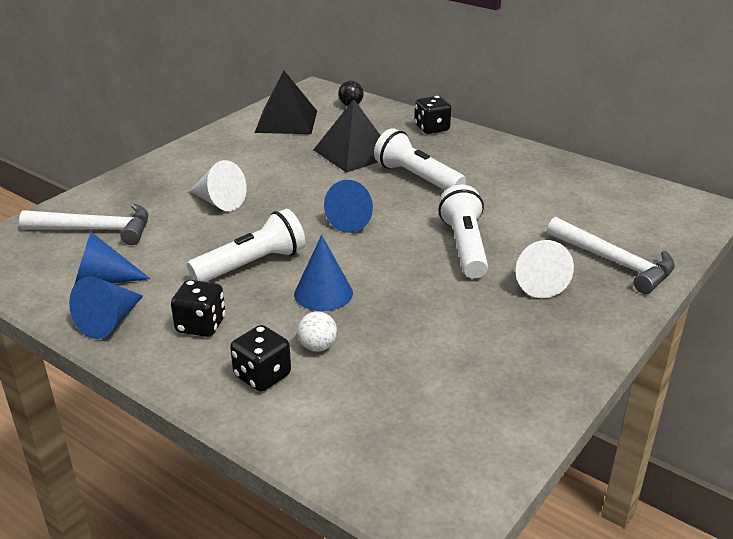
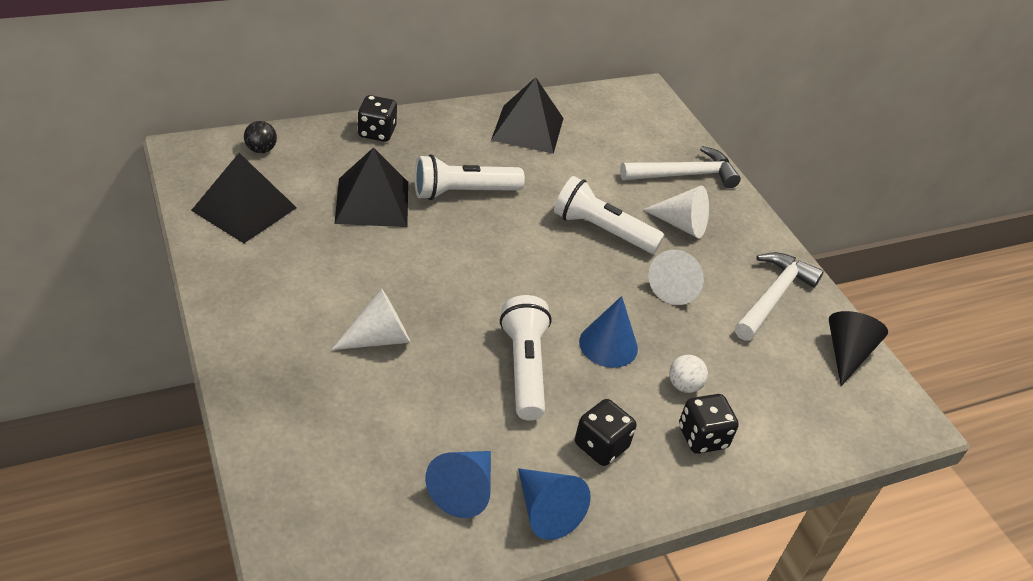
camera: 65 degrees left, 10 degrees up
(95, 230) = (346, 459): white hammer -> white hammer (773, 297)
(354, 220) = (503, 267): blue cone -> none
(443, 305) = (675, 287): none -> white cone
(489, 441) = (846, 354): none -> black cone
(541, 175) = (528, 129): none -> black pyramid

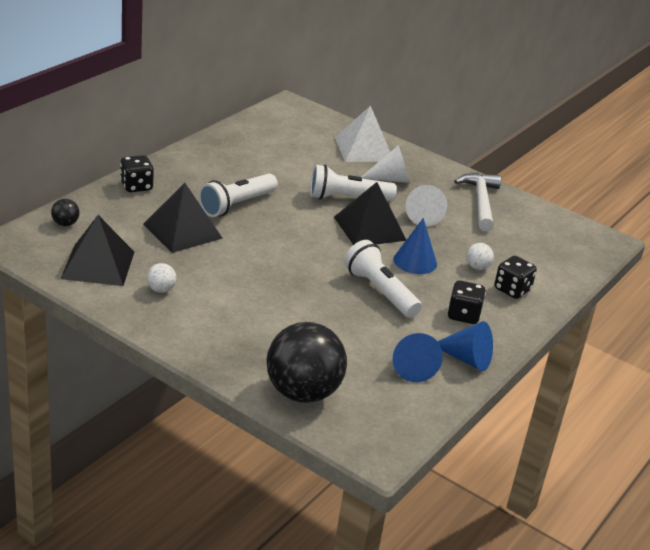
camera: 30 degrees left, 10 degrees down
(277, 263) = (161, 289): none -> white ball
(298, 464) = (302, 393): none -> black ball
(379, 338) = (276, 308): white cone -> none
(528, 129) = (237, 151): black pyramid -> black pyramid (369, 228)
(683, 175) = (364, 149): white hammer -> white pyramid
(846, 354) = (546, 218): black cone -> none

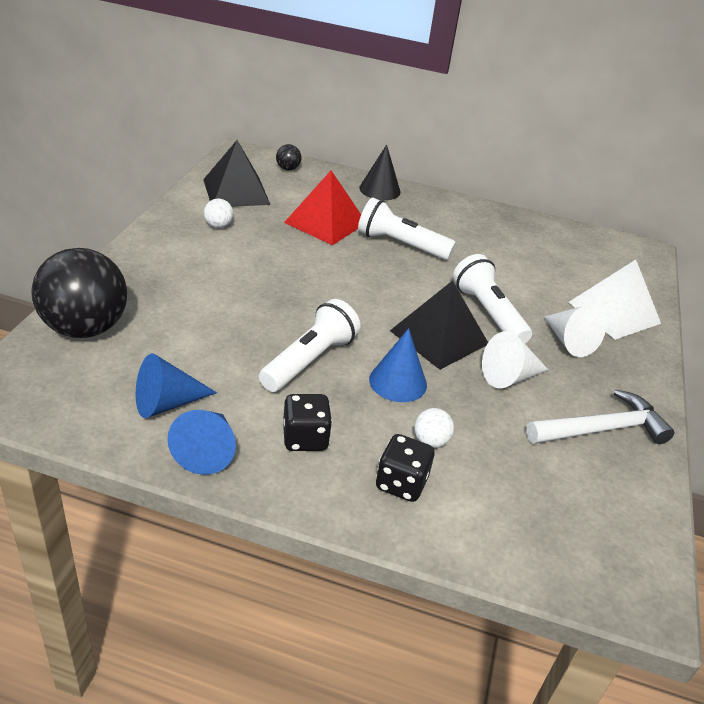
camera: 70 degrees right, 5 degrees up
(136, 186) = (380, 190): black dice -> black cone
(182, 231) = (326, 222): black pyramid -> red pyramid

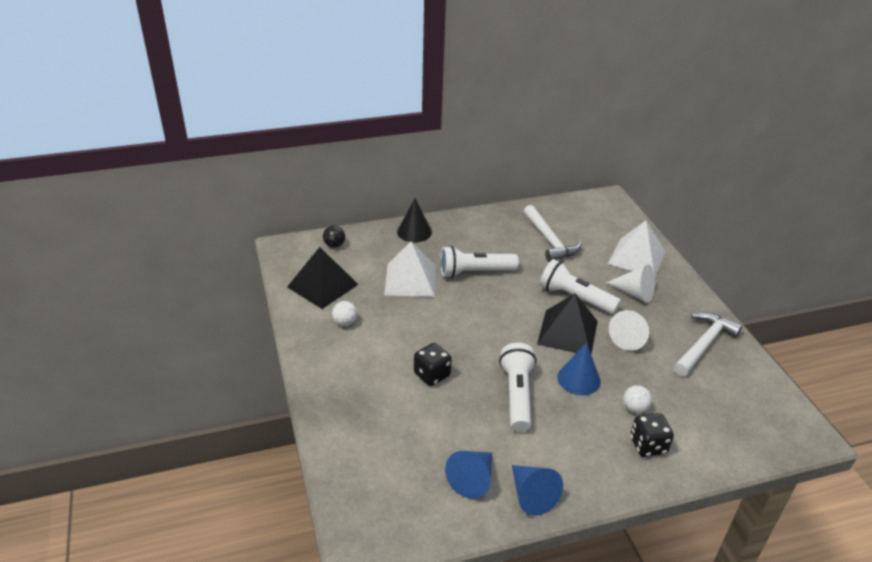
camera: 30 degrees left, 0 degrees up
(85, 328) = (357, 459): black ball -> none
(305, 438) = (572, 450): black dice -> black dice (432, 375)
(326, 222) = (410, 280): red pyramid -> white pyramid
(521, 254) = (549, 240): none -> white hammer

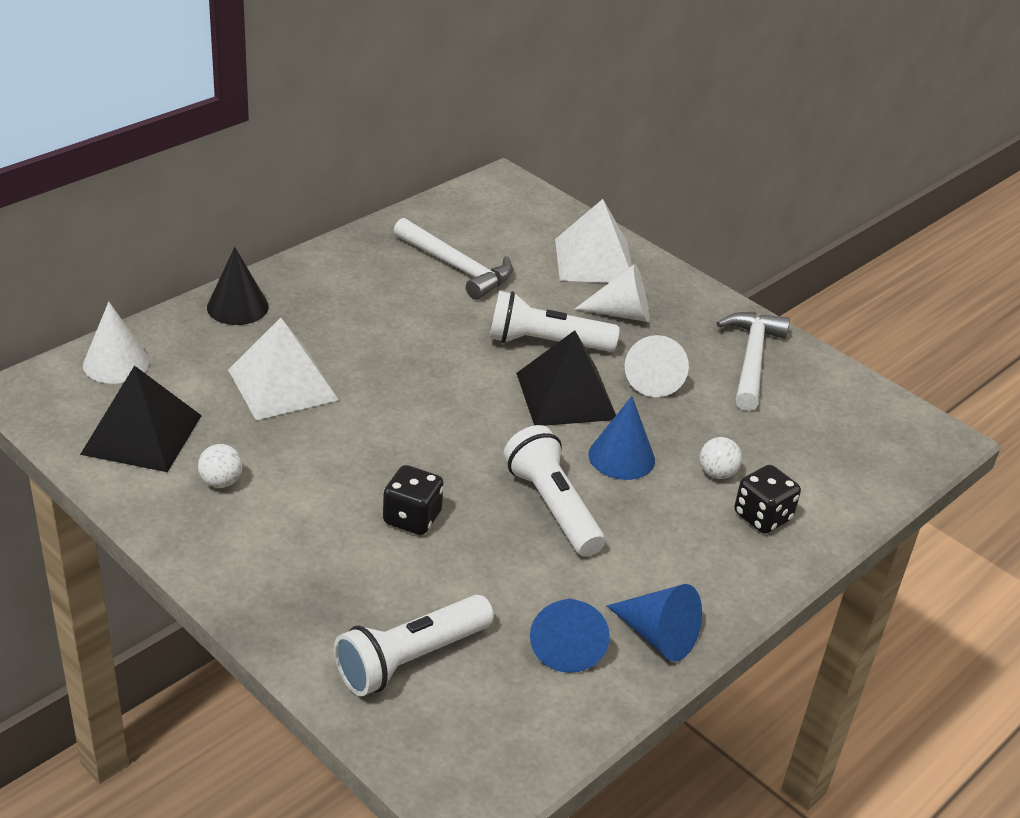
camera: 30 degrees left, 0 degrees up
(334, 245) = (116, 363): black ball -> white cone
(475, 272) = (376, 345): white flashlight -> white flashlight (411, 659)

